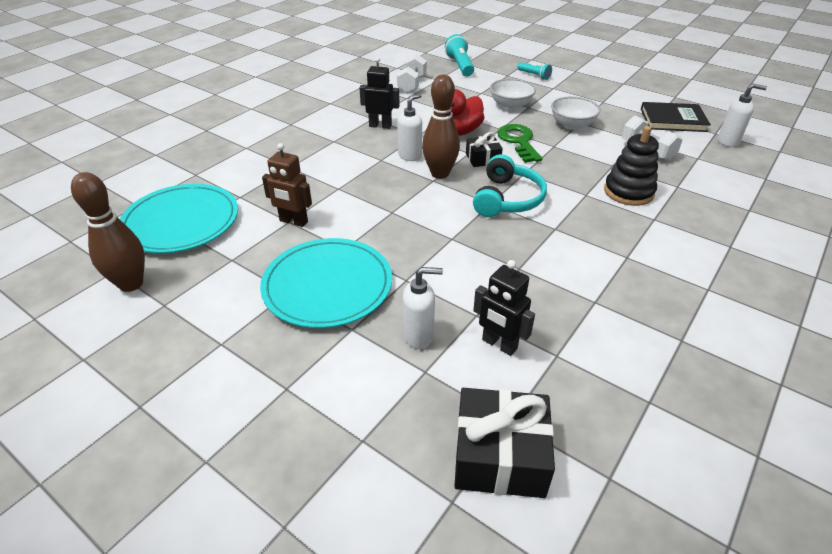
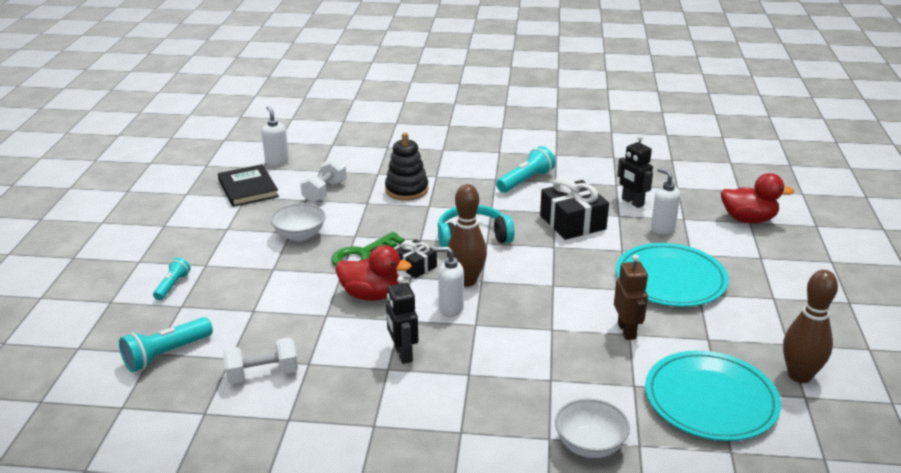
camera: 120 degrees left, 10 degrees down
(369, 444) = (748, 219): none -> red duck
(499, 344) = (632, 202): black robot -> black robot turned 135 degrees clockwise
(500, 456) = (700, 185): black gift -> black gift (572, 222)
(510, 105) = (276, 281): white bowl -> white bowl (590, 445)
(610, 278) = (526, 181): none -> turquoise flashlight

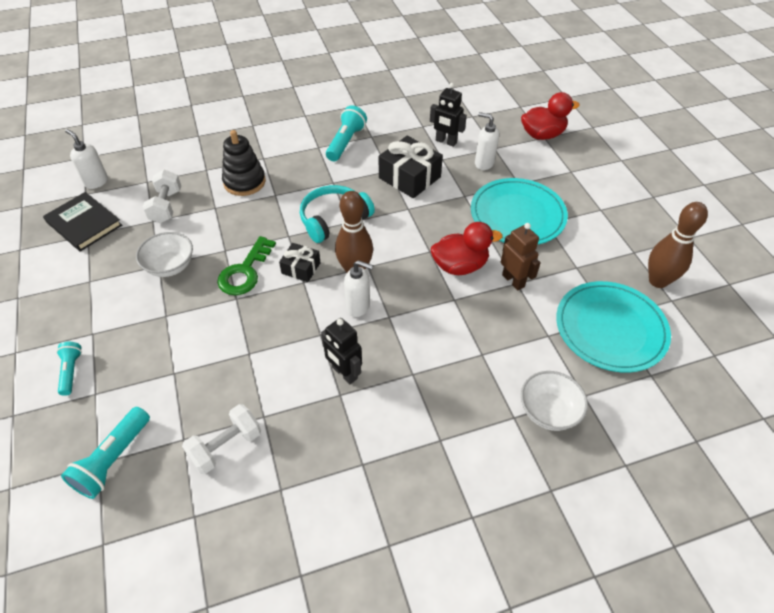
camera: 25 degrees left, 20 degrees up
(371, 295) = (279, 315): red duck -> red duck (460, 266)
(450, 309) = (358, 307): white soap dispenser -> white soap dispenser turned 150 degrees counterclockwise

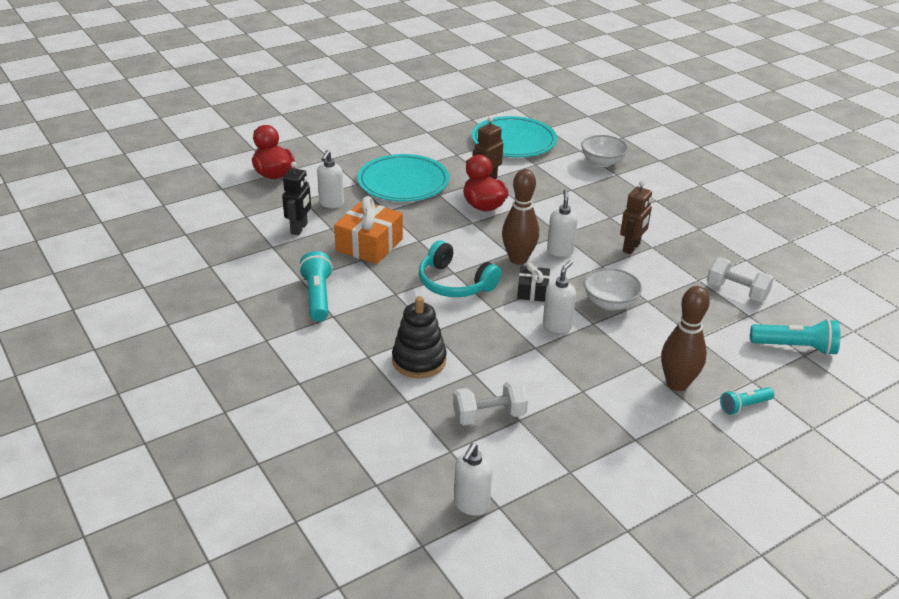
camera: 105 degrees left, 15 degrees down
(84, 224) = (553, 483): black book -> none
(170, 266) = (579, 381): white bowl -> white bowl (610, 303)
(245, 272) = (557, 326): green key -> white soap dispenser
(344, 373) = (631, 248): black robot -> brown robot
(346, 142) = (317, 296): turquoise flashlight -> turquoise flashlight turned 75 degrees clockwise
(409, 177) = (369, 245): black gift -> orange gift
(658, 281) = (454, 123): brown bowling pin -> brown bowling pin (677, 384)

